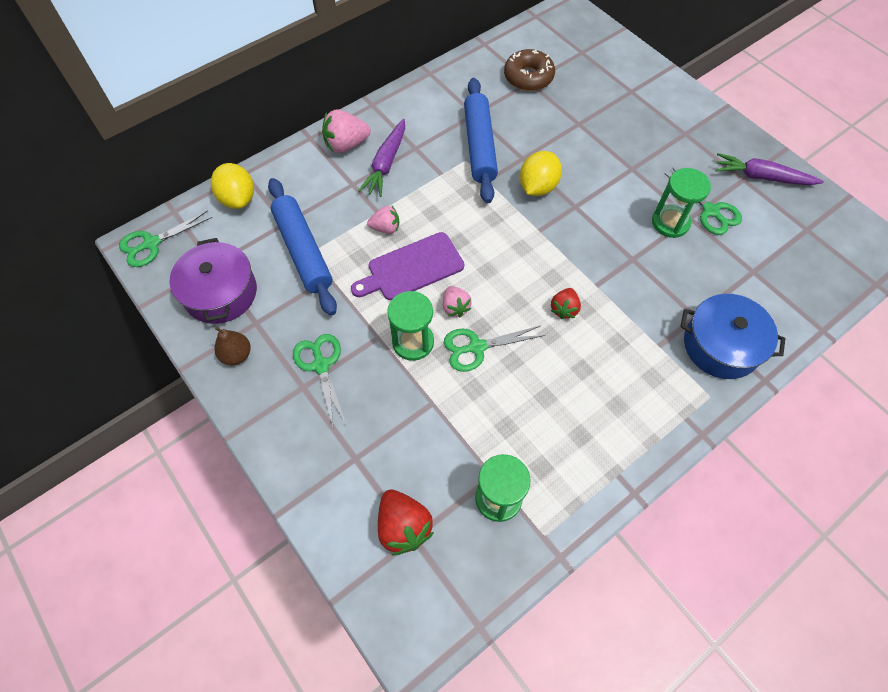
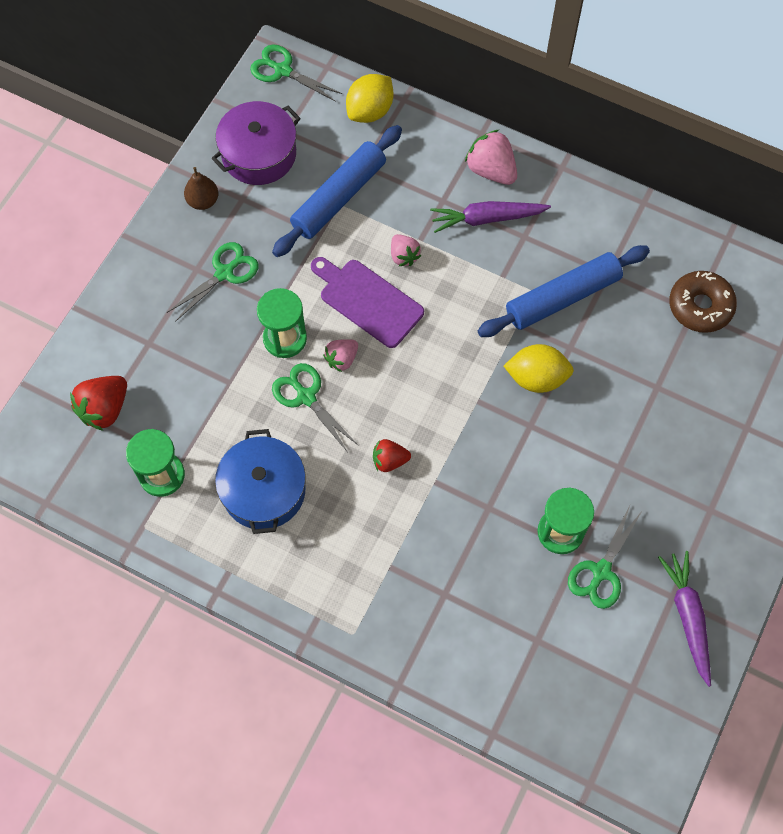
camera: 65 degrees right, 5 degrees up
(721, 345) = (420, 629): blue pot -> blue pot (264, 490)

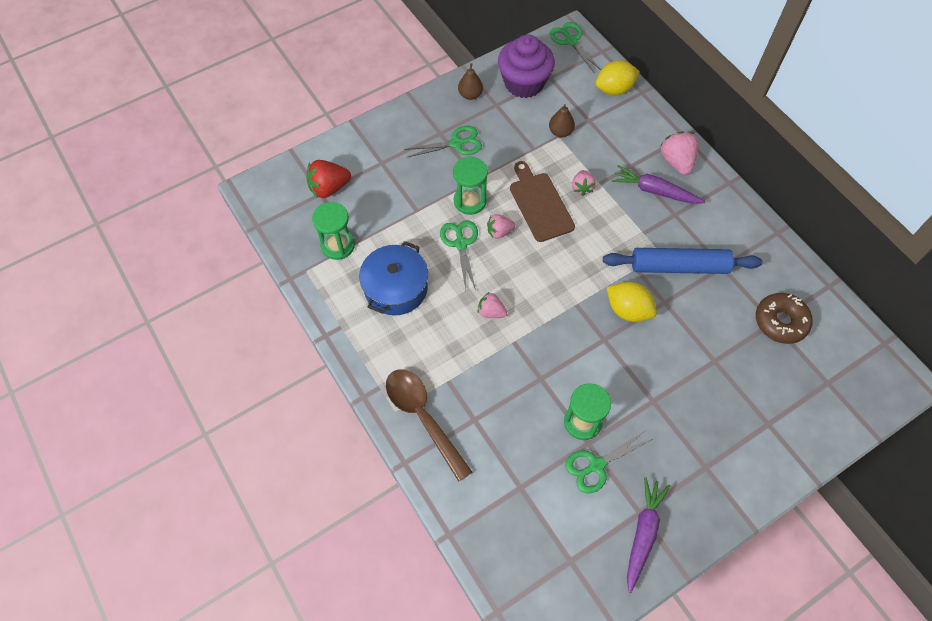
camera: 30 degrees right, 5 degrees down
(259, 154) = (524, 83): purple pot -> purple cupcake
(339, 197) = (560, 132): blue rolling pin -> brown pear
(368, 301) = (540, 204): purple cutting board -> brown cutting board
(388, 624) = (423, 417): none -> brown spoon
(389, 460) = (491, 312): red strawberry -> pink strawberry

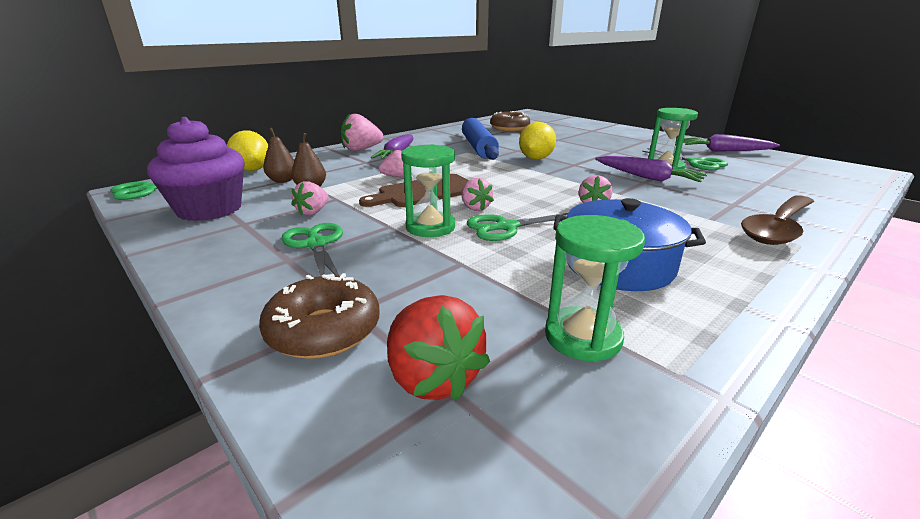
camera: 100 degrees left, 35 degrees down
(369, 153) = (324, 330): none -> brown donut
(470, 95) = (209, 242): brown pear -> brown pear (282, 180)
(509, 137) = (313, 212): none -> pink strawberry
(552, 387) = (647, 177): none -> purple carrot

